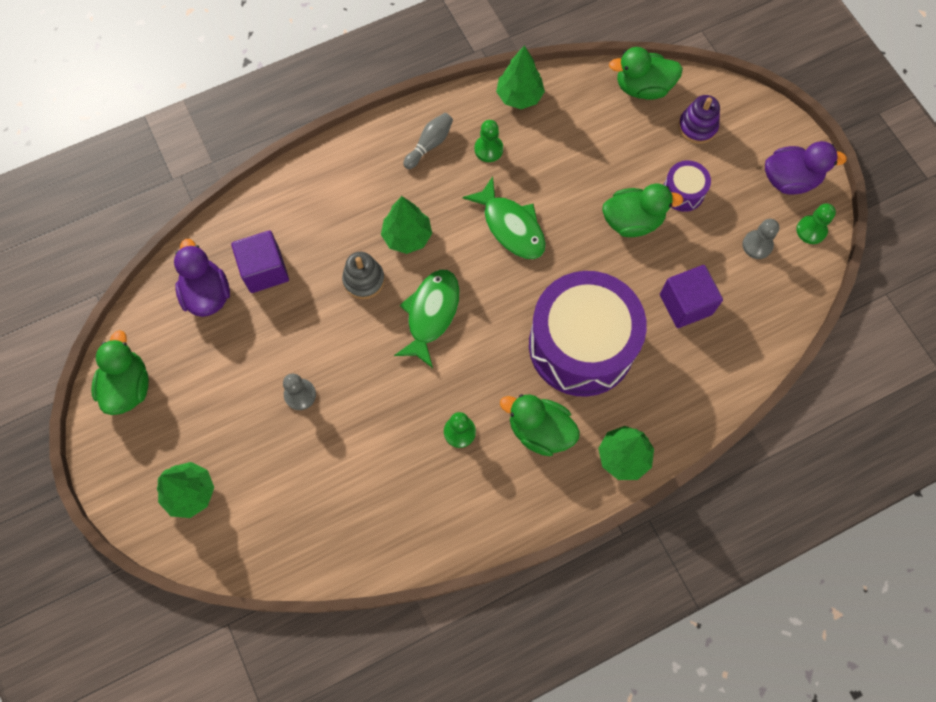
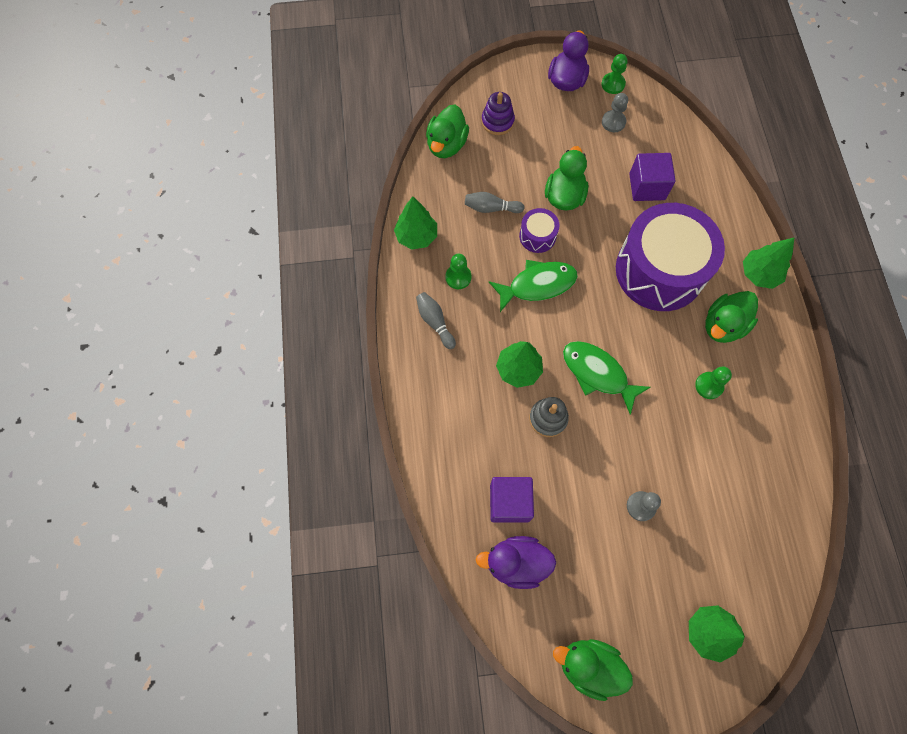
camera: 70 degrees left, 0 degrees up
(584, 154) = (491, 208): none -> grey bowling pin
(683, 192) = (551, 153): purple drum -> purple drum (537, 236)

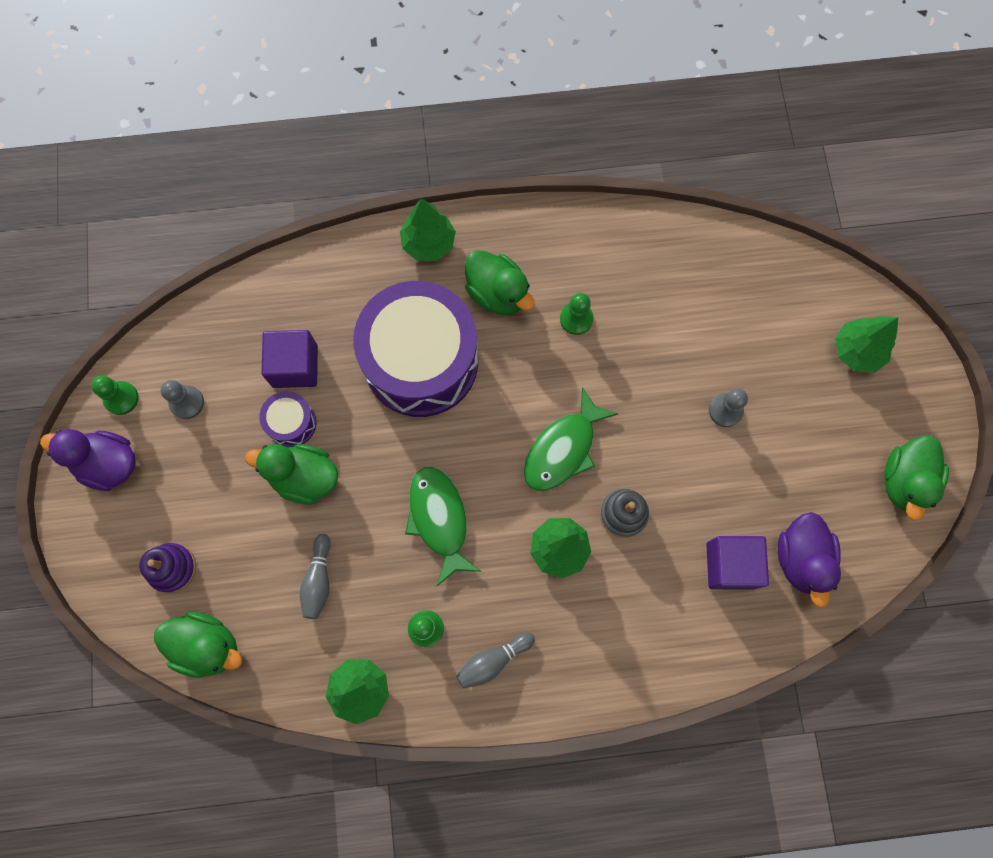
camera: 90 degrees left, 5 degrees up
(537, 236) = (365, 517): purple drum -> purple drum (291, 423)

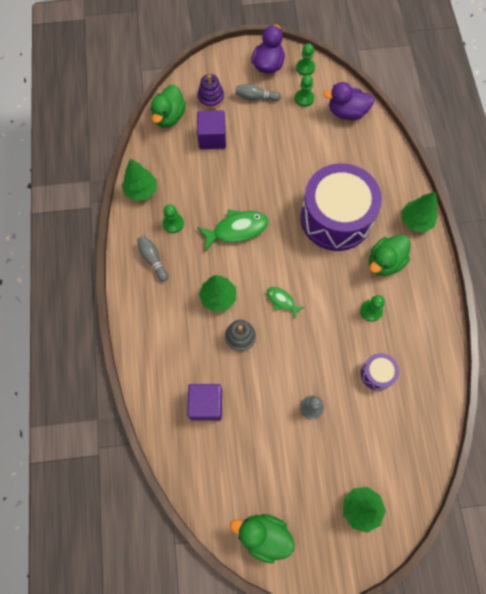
camera: 90 degrees right, 5 degrees down
(187, 402) = (304, 98): grey pawn -> green pawn
(291, 423) = (294, 150): purple drum -> purple drum (377, 374)
(295, 366) = (329, 150): purple cube -> purple cube (212, 138)
(304, 477) = (261, 158): green duck -> none
(318, 580) = (202, 168): grey bowling pin -> grey bowling pin (256, 97)
(563, 449) = (282, 301): green fish -> green fish, size x0.55
(801, 559) = (209, 453): purple duck -> purple duck (347, 112)

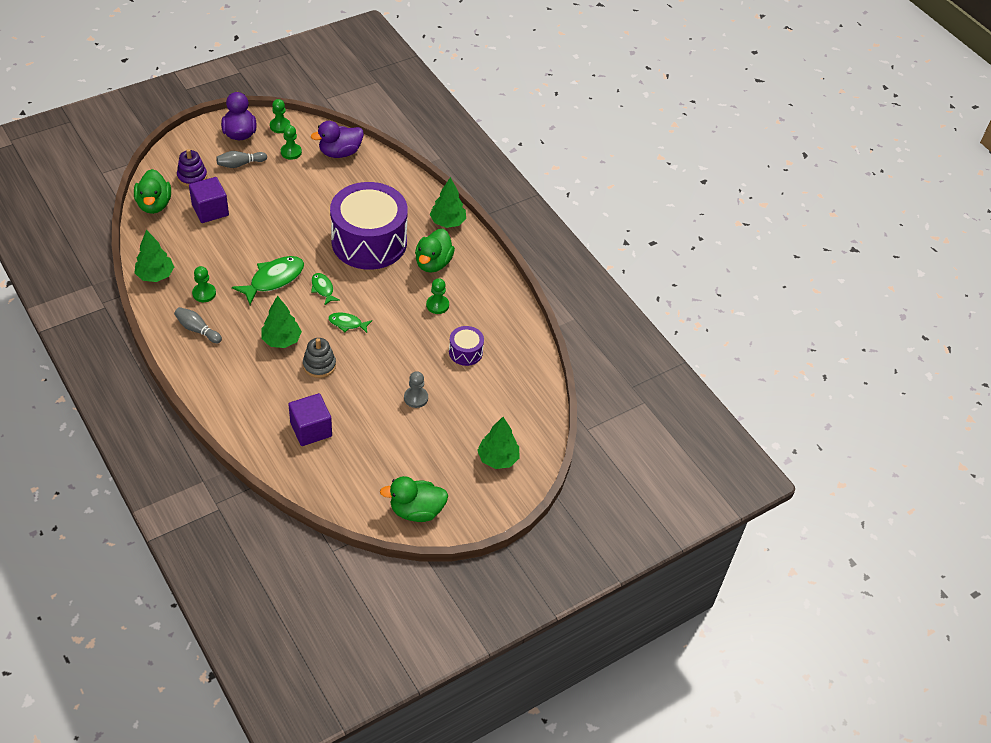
camera: 30 degrees left, 20 degrees down
(275, 255) = (323, 289): none -> green fish

